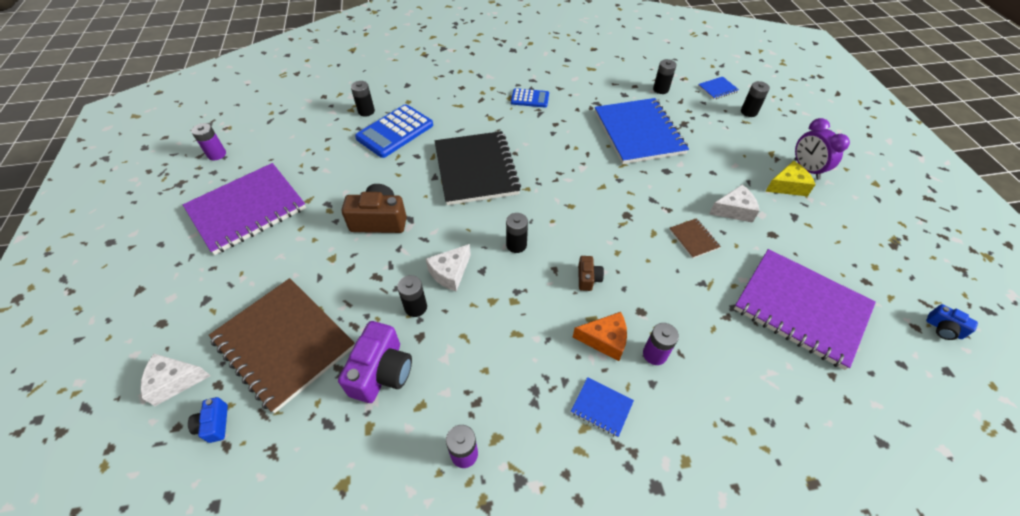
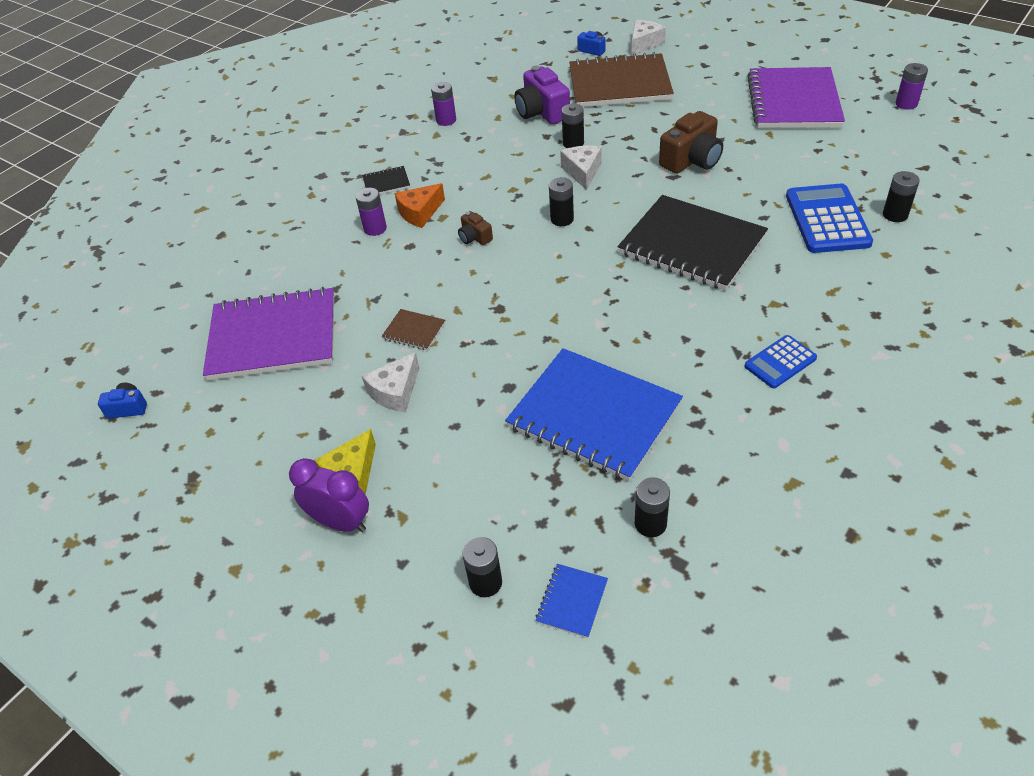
camera: 140 degrees right, 5 degrees down
(601, 407) = (386, 183): blue notebook -> black notebook

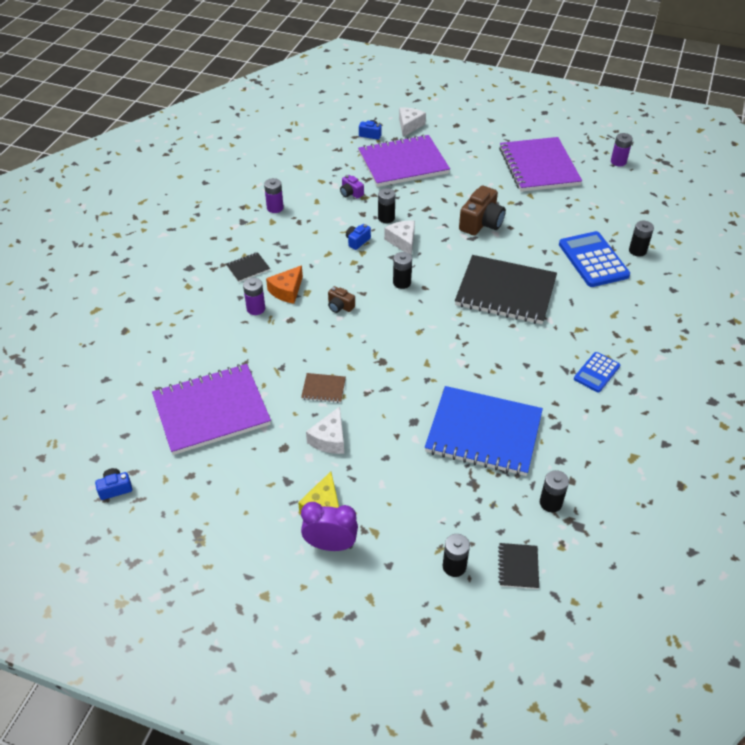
camera: 20 degrees left, 0 degrees up
(527, 166) = (357, 241): none -> blue camera
(542, 112) = (351, 193): purple camera -> purple camera, size x0.52
(572, 601) = (518, 567): blue notebook -> black notebook
(619, 84) = (403, 163): brown notebook -> purple notebook

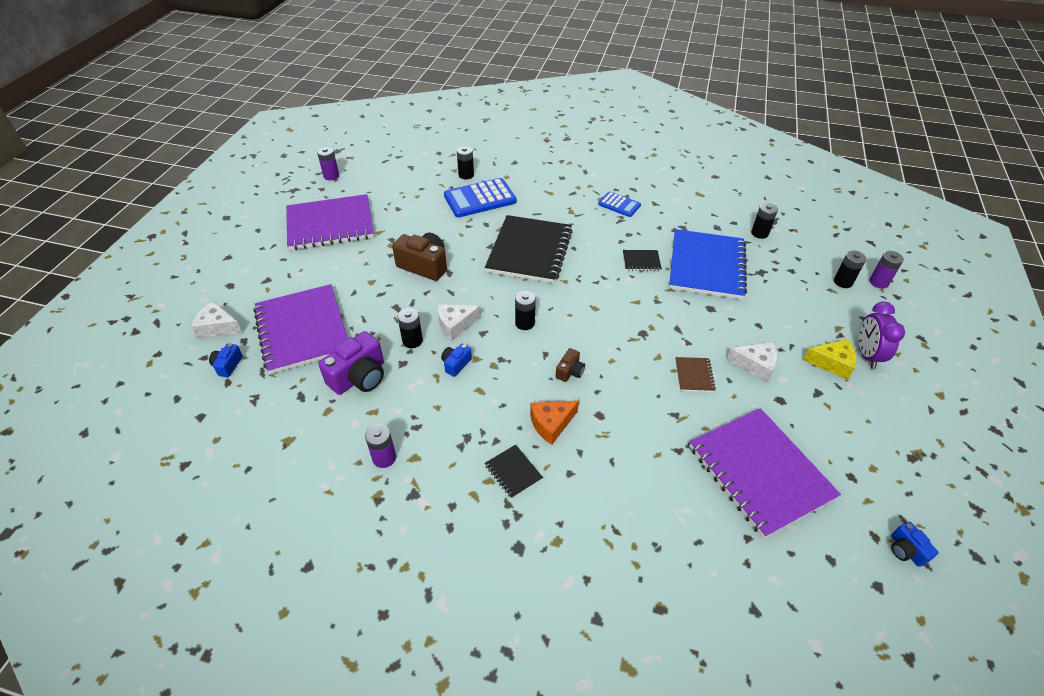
camera: 95 degrees left, 0 degrees up
(256, 308) = (588, 452): purple battery -> purple battery (878, 282)
(287, 291) = (551, 424): orange cheese -> orange cheese turned 120 degrees clockwise
(351, 193) = (359, 377): purple camera -> purple camera, size x1.93
(357, 241) = (456, 364): blue camera -> blue camera turned 90 degrees clockwise
(518, 567) = (824, 250): black notebook -> black notebook (641, 261)

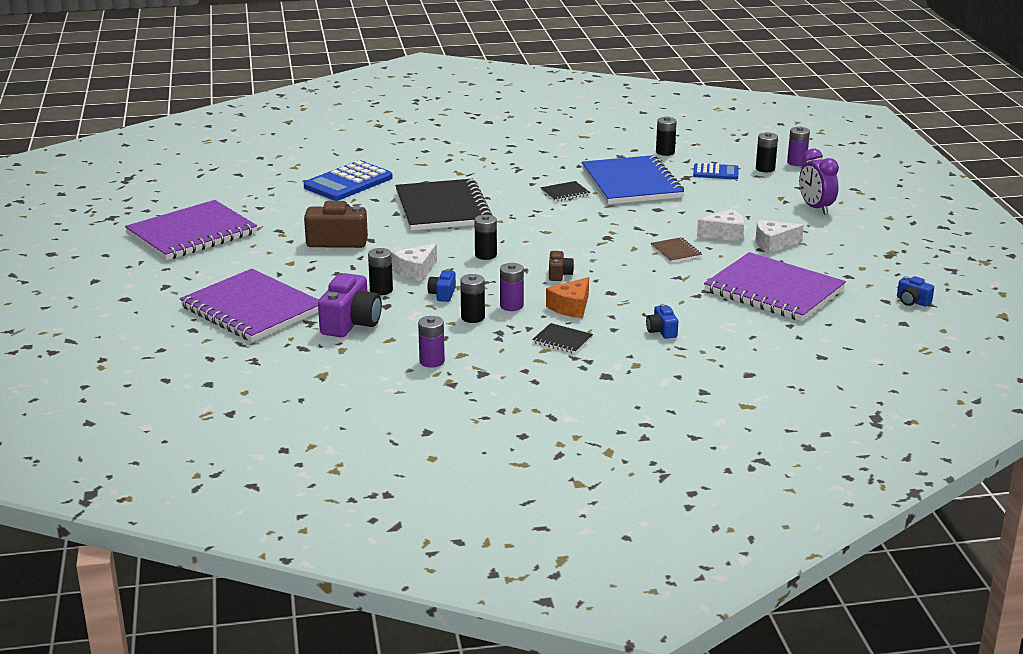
camera: 25 degrees left, 20 degrees down
(218, 327) = (150, 328): white cheese -> white cheese (773, 244)
(228, 365) = (196, 348): blue camera -> blue camera (661, 331)
(331, 176) = (146, 198): purple battery -> purple battery (511, 306)
(466, 175) = (312, 168): black battery -> black battery (473, 317)
(619, 205) = (507, 159): blue calculator -> blue calculator (715, 172)
(832, 363) = (790, 219): yellow cheese -> none

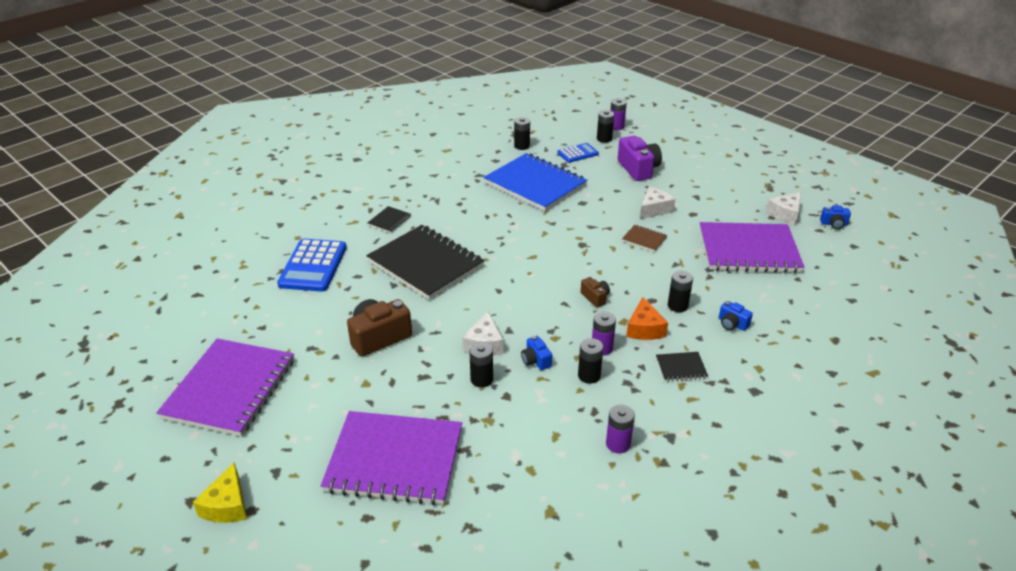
camera: 35 degrees left, 10 degrees up
(114, 291) = (227, 505): none -> yellow cheese
(351, 323) = (502, 432): purple camera -> purple camera (638, 169)
(485, 255) = (518, 301): black battery -> black battery (677, 306)
(565, 193) = (499, 211): black notebook -> black notebook (389, 220)
(773, 244) = (694, 206): white cheese -> white cheese (785, 214)
(815, 208) = (678, 163): purple clock -> none

